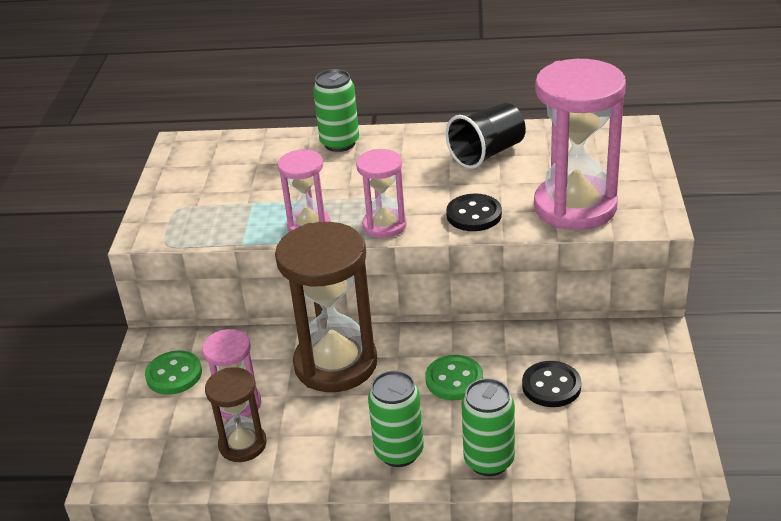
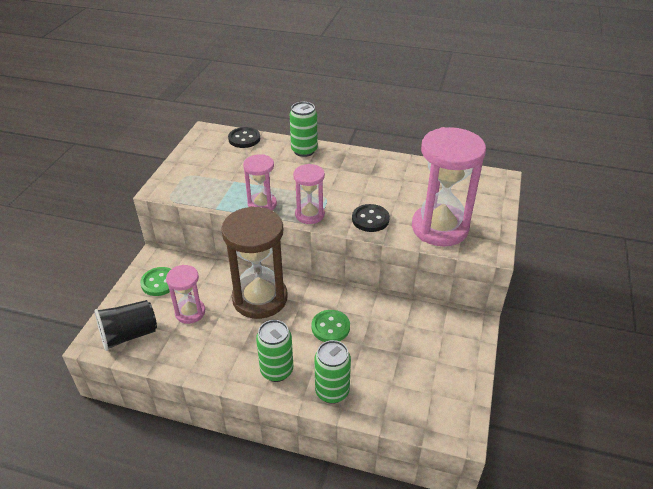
camera: 10 degrees right, 5 degrees up
(242, 444) = (182, 341): brown hourglass -> none
(487, 153) = (395, 177): black cup -> black cup (129, 335)
(551, 386) = (392, 347): black button -> black button (244, 139)

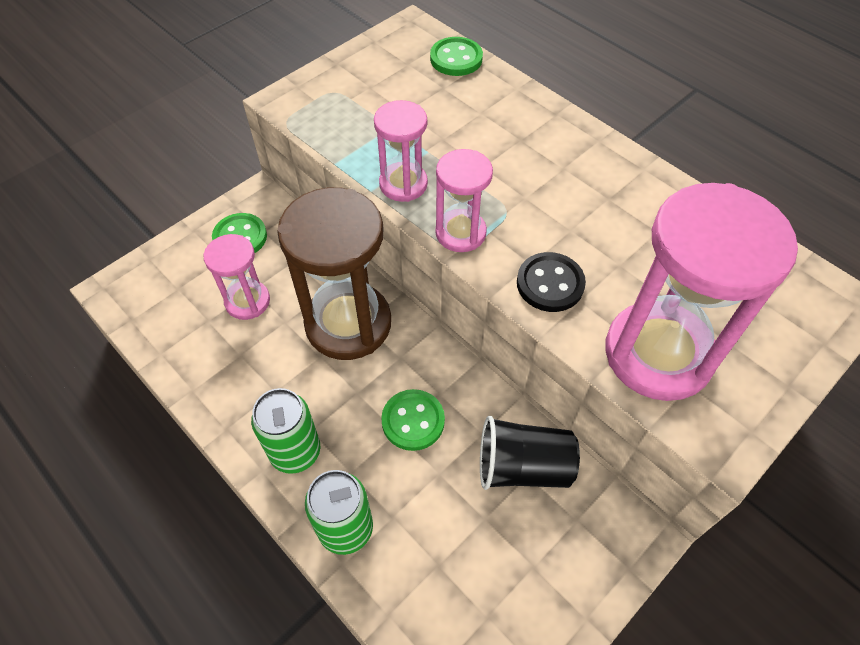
camera: 30 degrees right, 15 degrees up
(129, 335) = (157, 299): black cup -> black cup (523, 466)
(244, 139) = (456, 59): black button -> green button
(304, 151) = (531, 113): green can -> none

